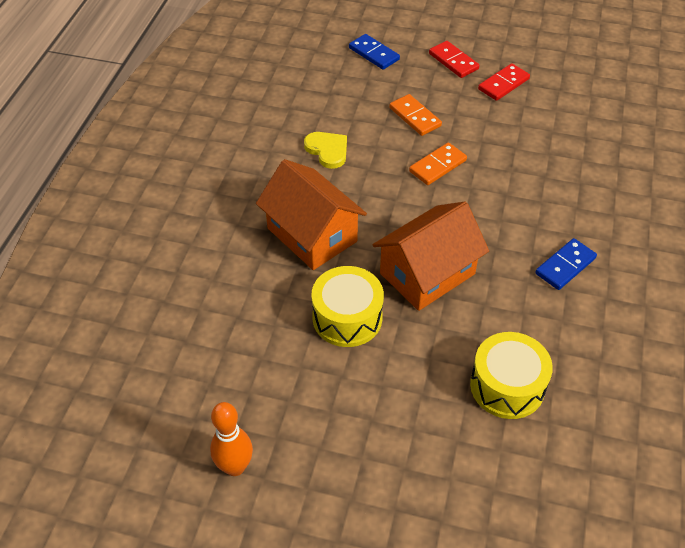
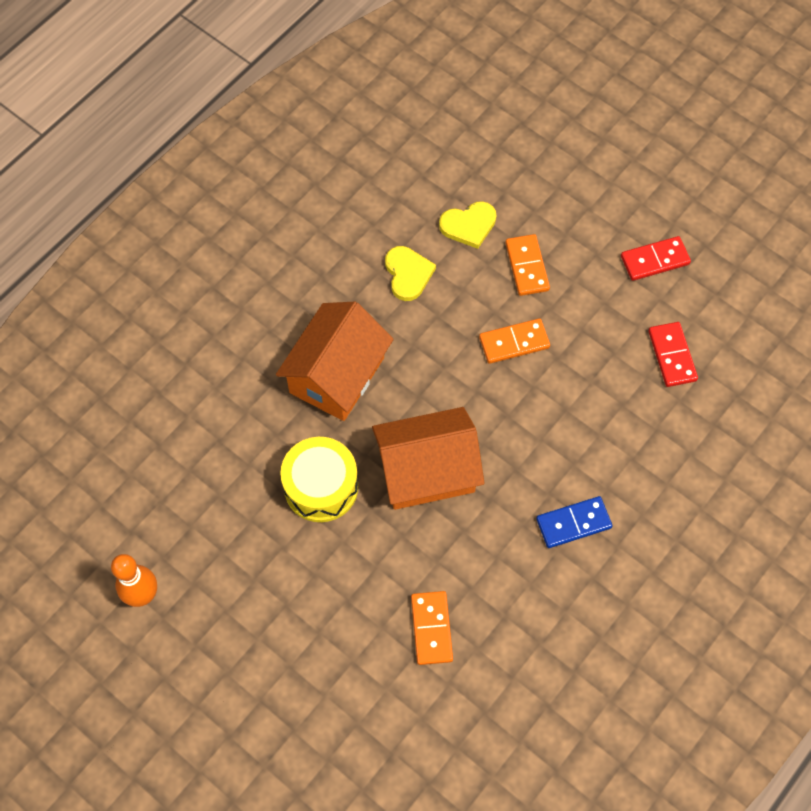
camera: 25 degrees right, 15 degrees up
(312, 235) = (337, 375): orange house -> orange house turned 45 degrees clockwise
(354, 106) = (468, 225): none -> yellow heart
(374, 54) = (531, 157): blue domino -> none
(453, 61) = (616, 204): red domino -> red domino (672, 356)
(507, 386) = (431, 628): yellow drum -> orange domino

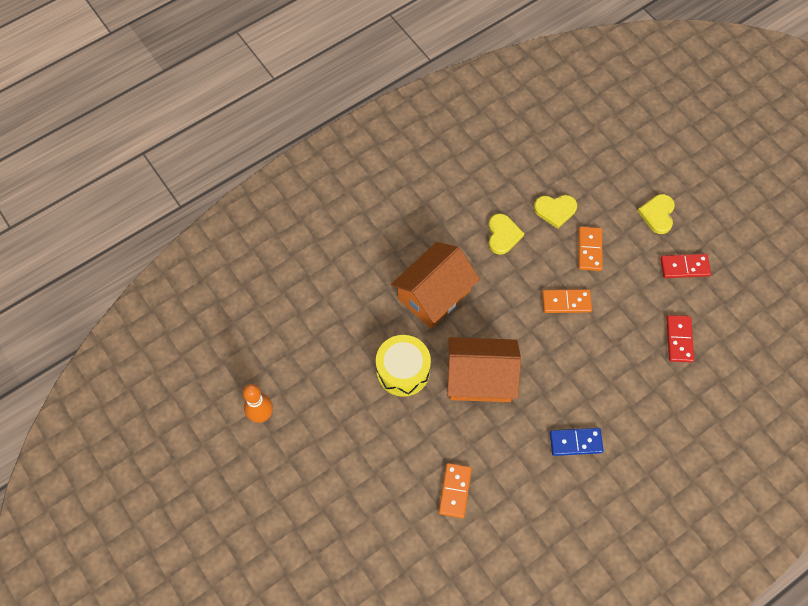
camera: 15 degrees right, 0 degrees up
(603, 200) = (657, 214): none -> yellow heart

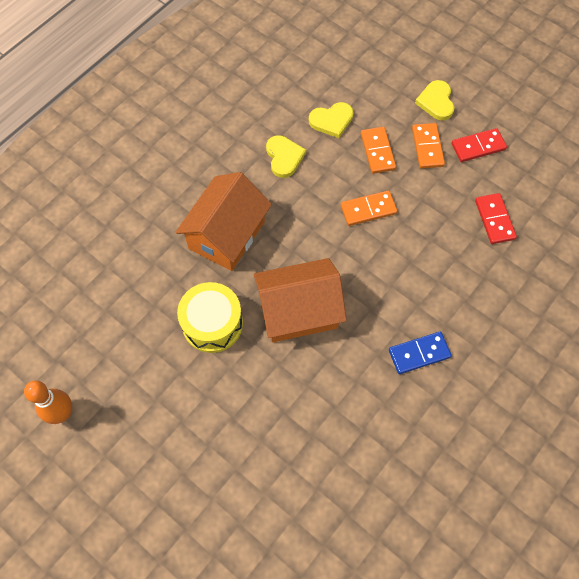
camera: 15 degrees left, 0 degrees up
(455, 491) = (302, 441): orange domino -> orange domino (427, 147)

